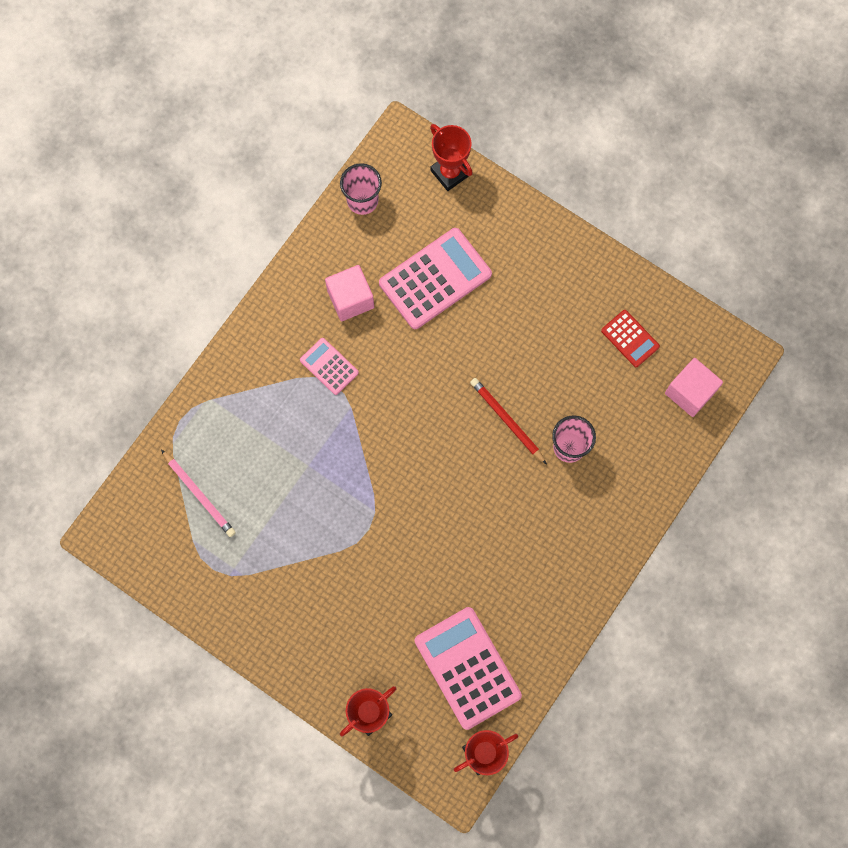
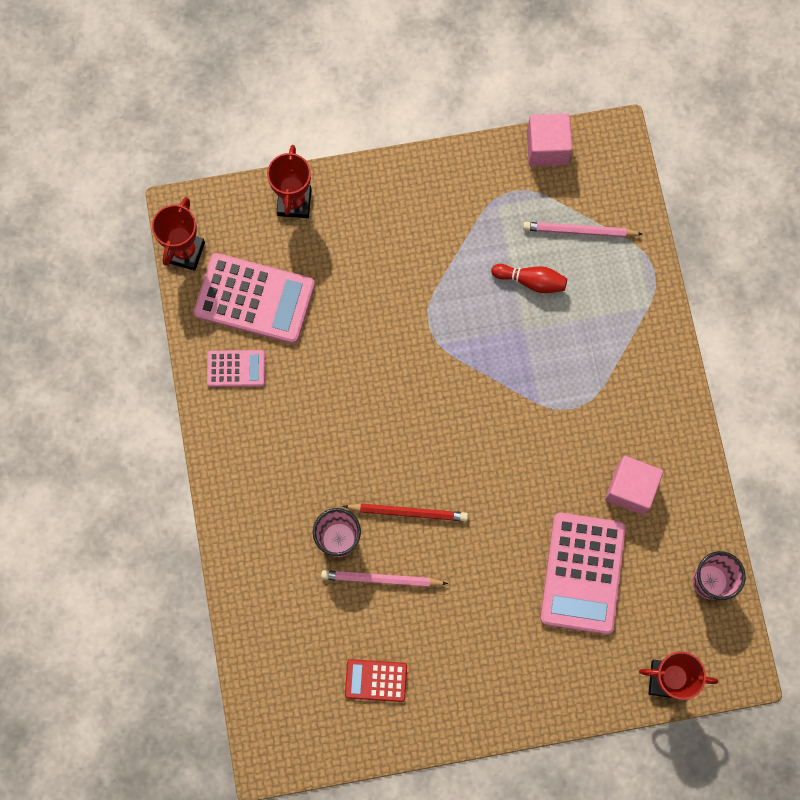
camera: 135 degrees right, 0 degrees up
(268, 492) = (531, 281): none -> red bowling pin
(329, 366) = (589, 419): pink calculator -> pink calculator (236, 368)
(566, 396) = (381, 579): none -> pink pencil
(690, 392) = (284, 682): pink cube -> pink cube (547, 148)

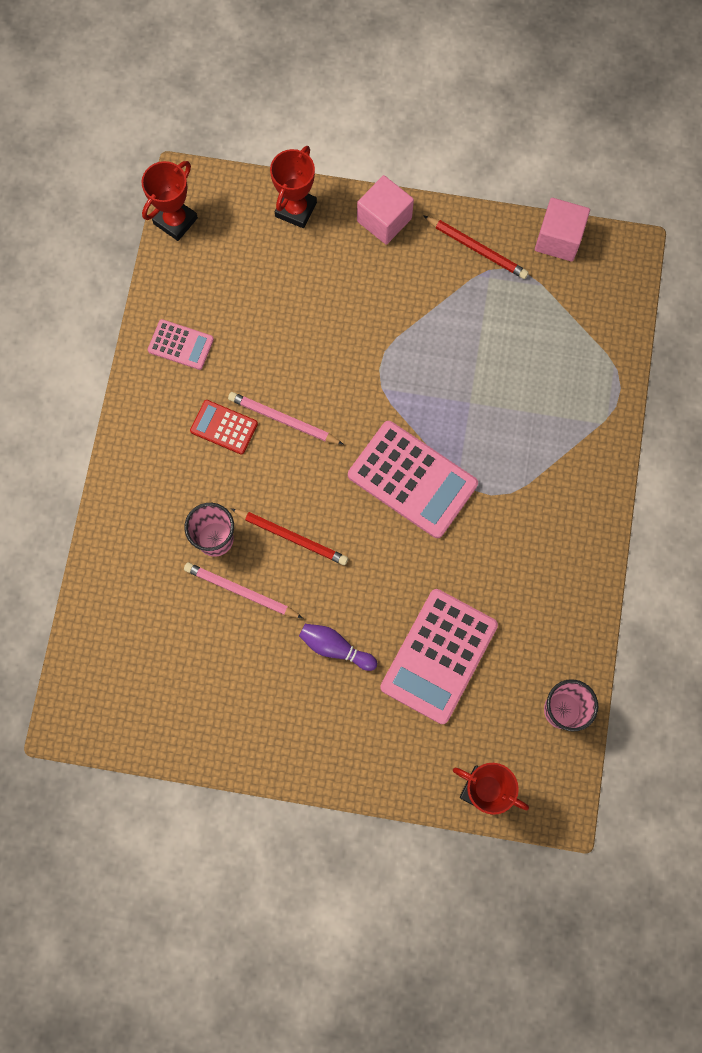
camera: 20 degrees right, 0 degrees up
(254, 299) = (223, 286): pink calculator -> pink calculator (412, 480)
(376, 680) = (198, 686): red calculator -> red calculator (224, 427)
(476, 182) = (477, 249): none -> red pencil
(486, 600) = (335, 648): none -> purple bowling pin
(531, 281) = (495, 359): red bowling pin -> none
(579, 231) = (560, 328): pink pencil -> pink pencil (283, 420)
(630, 489) = (517, 592): pink cube -> pink cube (384, 220)

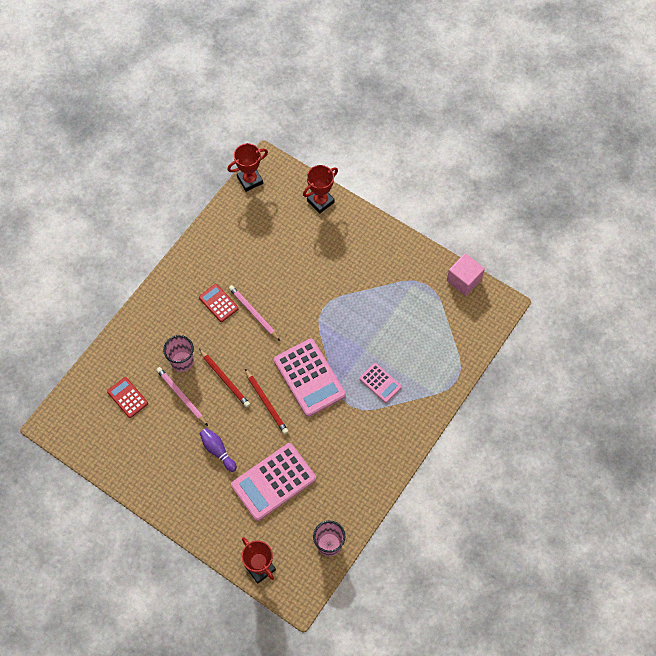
camera: 25 degrees right, 10 degrees down
(162, 629) = (127, 397): none -> red calculator
(180, 345) = (218, 248): pink calculator -> pink calculator (380, 383)
(384, 220) = (368, 228): pink cube -> none
(477, 249) = (413, 266): red pencil -> red pencil (266, 403)

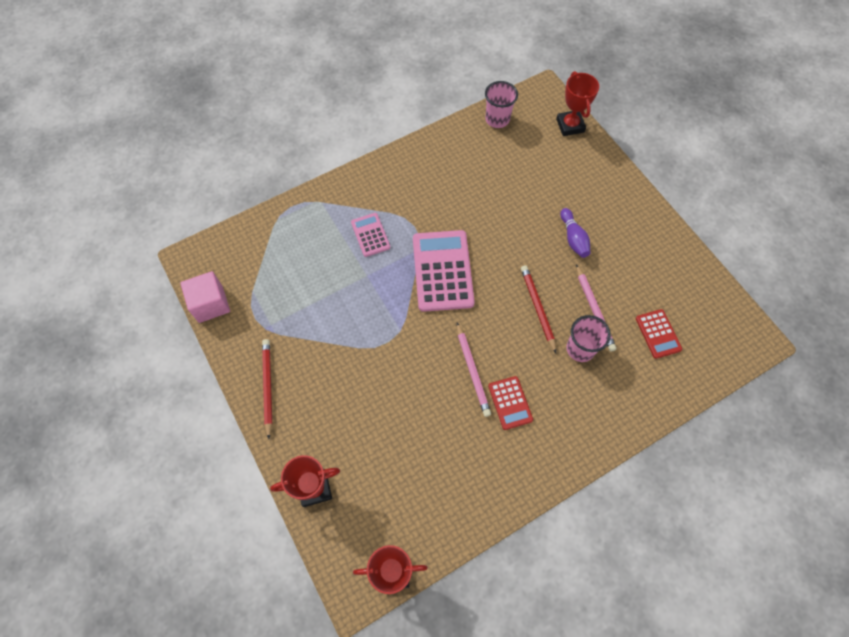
camera: 155 degrees left, 0 degrees up
(266, 403) = (501, 264): red pencil -> red pencil (267, 386)
(273, 482) = (527, 188): pink calculator -> none

